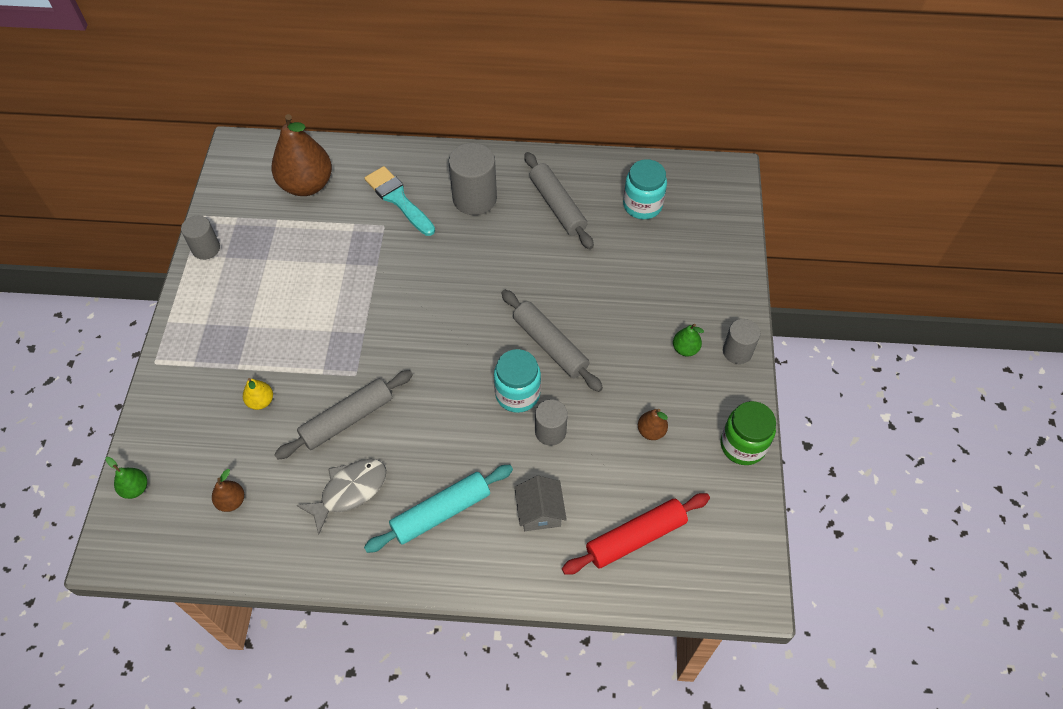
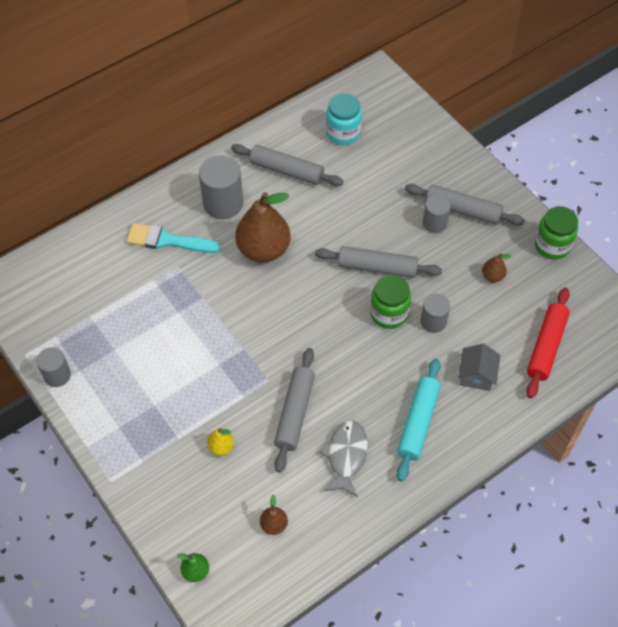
camera: 40 degrees left, 0 degrees up
(307, 185) = (85, 276): brown pear -> brown pear (263, 249)
(517, 394) = (389, 313): turquoise jar -> green jar
(540, 512) = (476, 375): grey house -> grey house turned 60 degrees clockwise
(685, 349) = (462, 210): green pear -> grey rolling pin
(737, 351) = (494, 190): grey cylinder -> grey cylinder (434, 223)

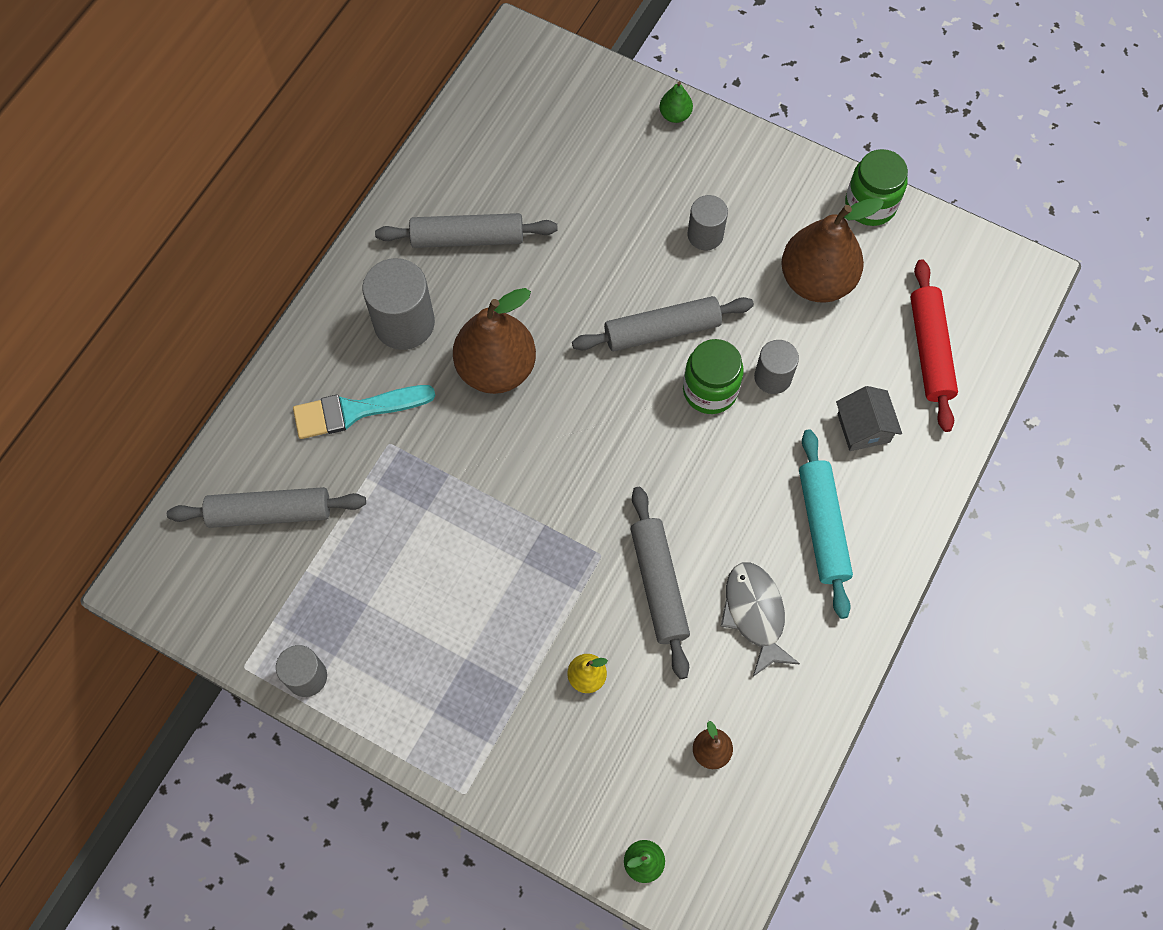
camera: 25 degrees left, 10 degrees up
(343, 133) = (516, 150): turquoise jar -> none
(453, 148) = (675, 115): none -> green pear
(462, 210) = (732, 201): grey rolling pin -> grey rolling pin (270, 512)
(492, 276) = (816, 280): brown pear -> brown pear, size x2.27

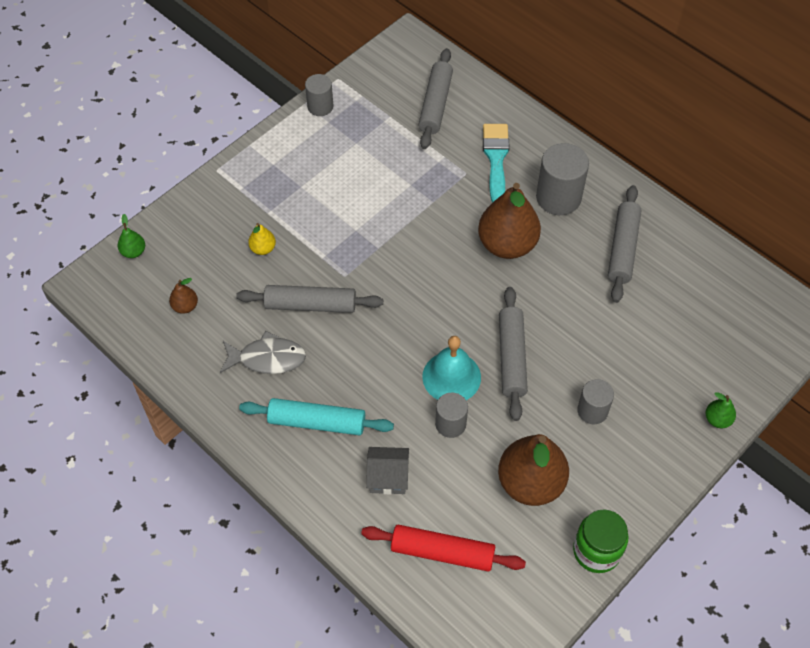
camera: 105 degrees right, 10 degrees down
(710, 390) = (451, 377): green jar -> turquoise bell

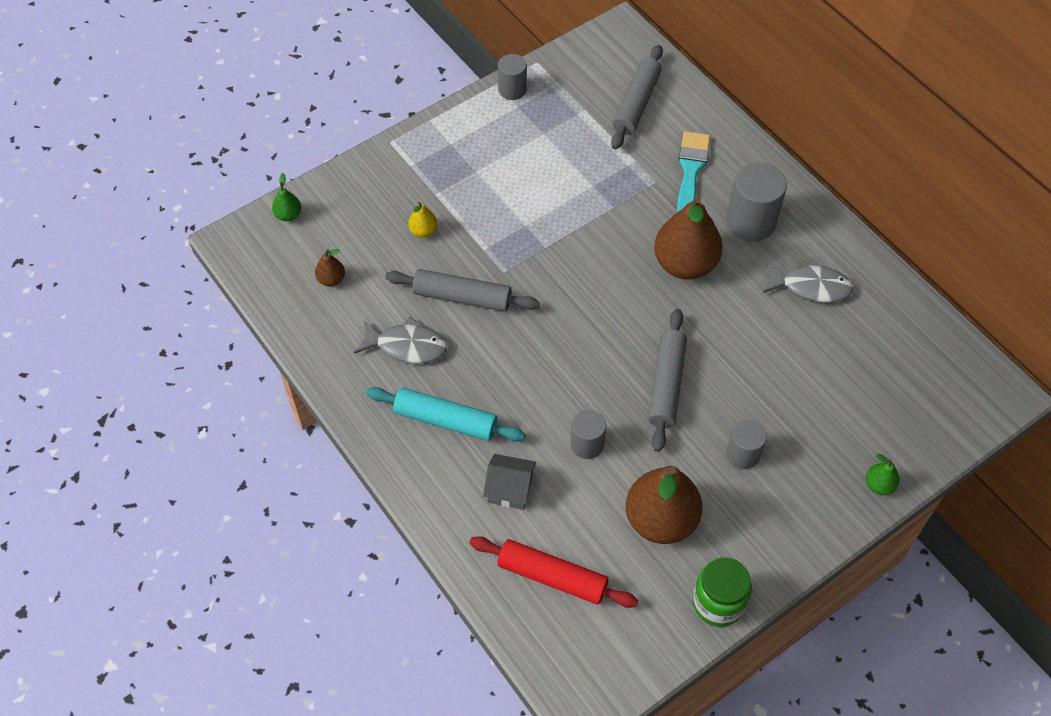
camera: 10 degrees right, 0 degrees up
(451, 377) = (597, 395): turquoise bell -> none
(622, 249) = (811, 286): grey rolling pin -> grey fish

